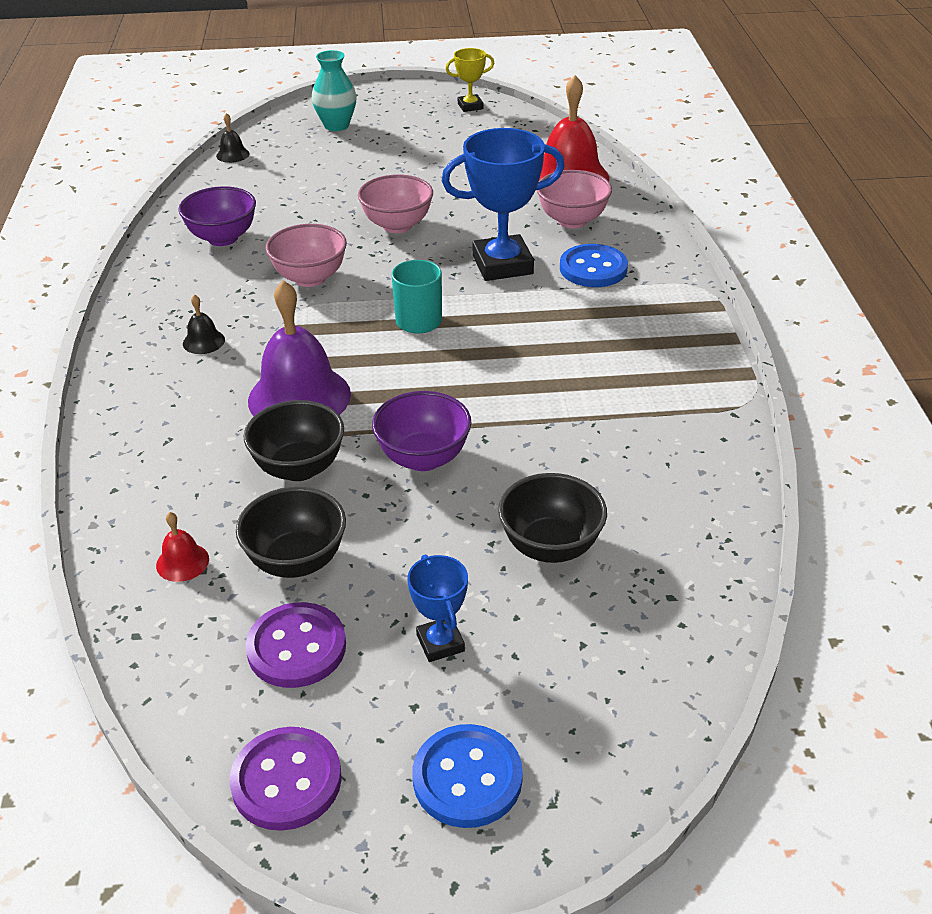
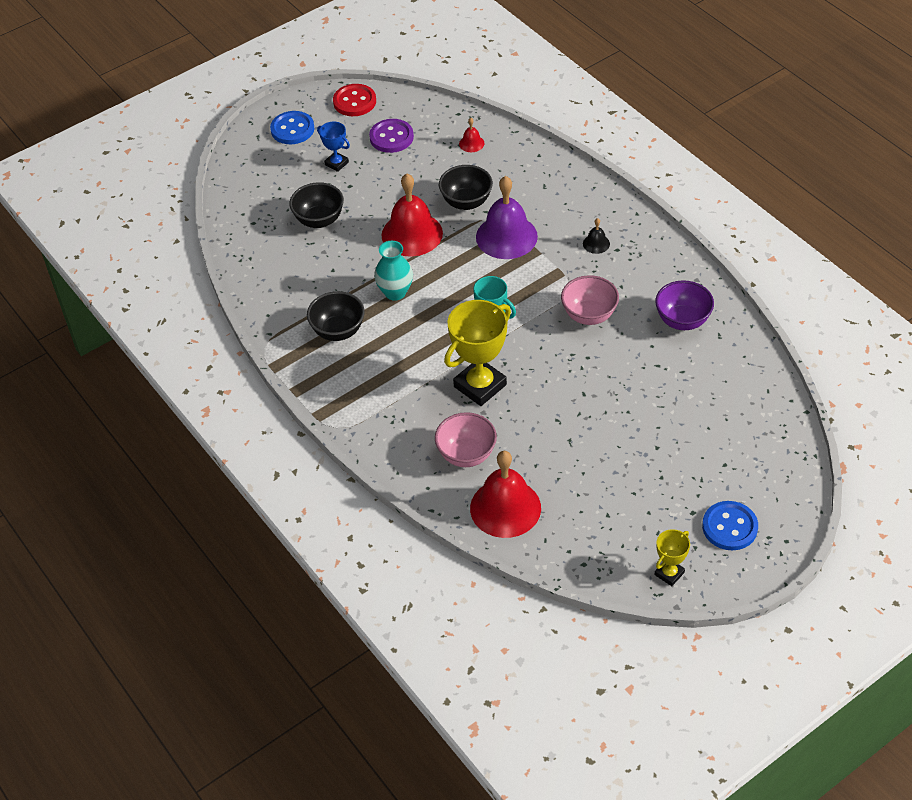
camera: 150 degrees right, 10 degrees up
(232, 155) = (783, 405): black bell -> none
(286, 780) = (354, 102): purple button -> red button
(296, 561) = (424, 165): black bowl -> black bowl (338, 331)
(336, 125) = (750, 484): turquoise vase -> turquoise vase (395, 292)
(397, 225) = (582, 389): pink bowl -> none
(423, 458) = (412, 234): purple bowl -> red bell
(502, 265) = (480, 386): blue trophy -> yellow trophy
(593, 268) = (418, 411): blue button -> blue button (729, 527)

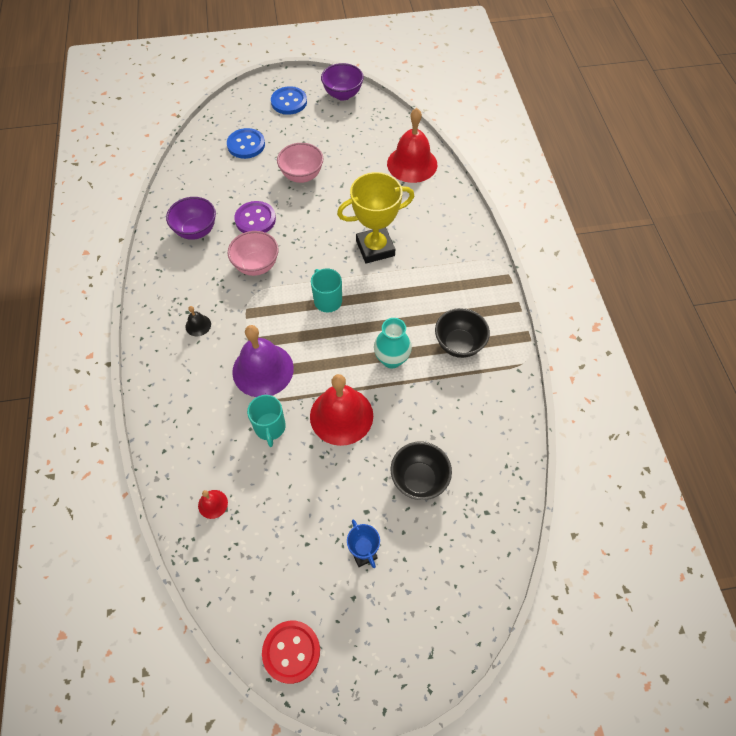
camera: 155 degrees left, 10 degrees up
(292, 129) = (385, 643): blue button -> blue button (246, 145)
(391, 137) = (285, 562): purple button -> purple button (255, 219)
(466, 202) = (270, 427): black bowl -> turquoise mug
(466, 455) = (416, 205): pink bowl -> pink bowl (302, 176)
(669, 573) = (342, 94): yellow trophy -> purple bowl

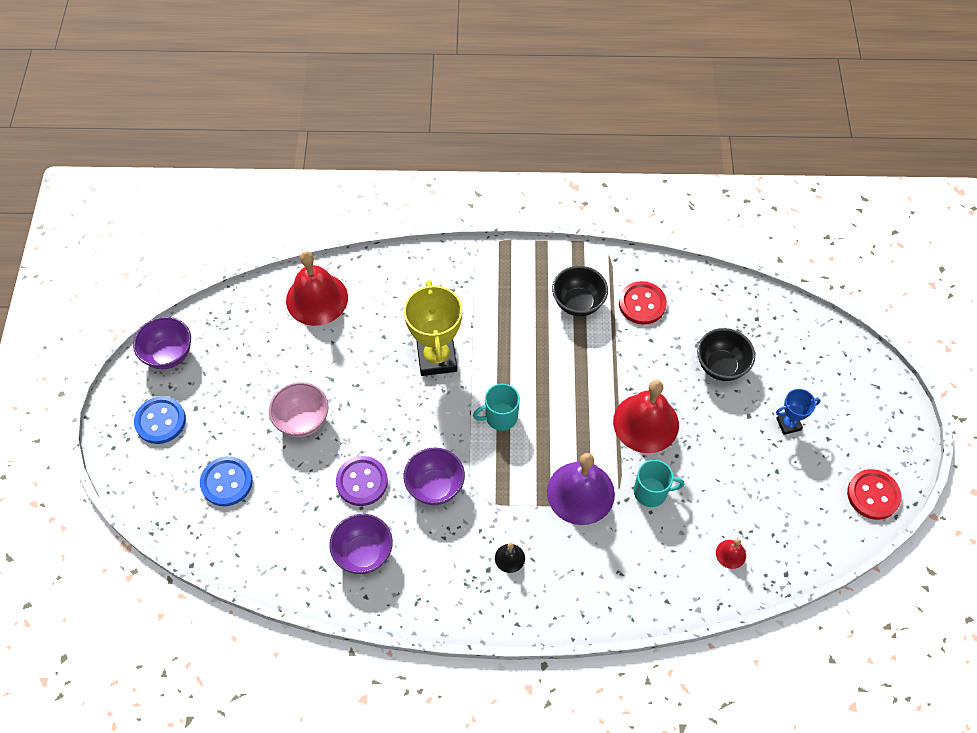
camera: 80 degrees left, 0 degrees up
(256, 265) = (435, 487): pink bowl -> purple bowl
(391, 359) = (586, 366): turquoise vase -> none
(473, 399) = (642, 304): none -> red button

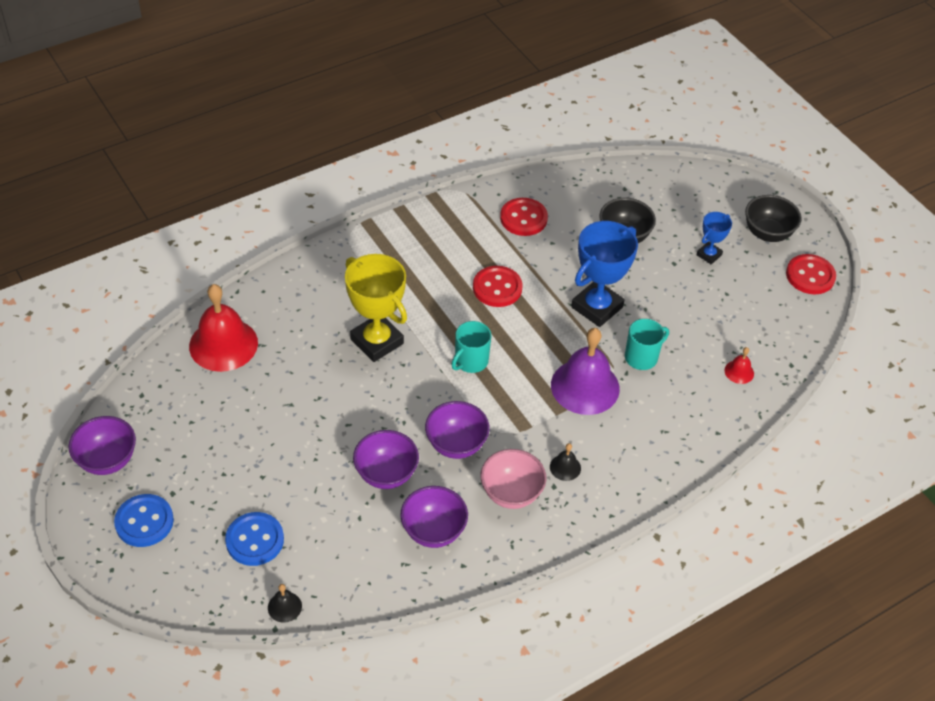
camera: 35 degrees left, 10 degrees down
(210, 551) = (284, 607): none -> black bell
(302, 421) = (289, 452): pink bowl -> pink bowl (511, 493)
(362, 482) = (386, 474): purple button -> purple bowl
(571, 360) = (497, 288): none -> red button
(578, 303) = (469, 241): black bowl -> black bowl (767, 233)
(646, 423) = (597, 307): red bell -> blue trophy

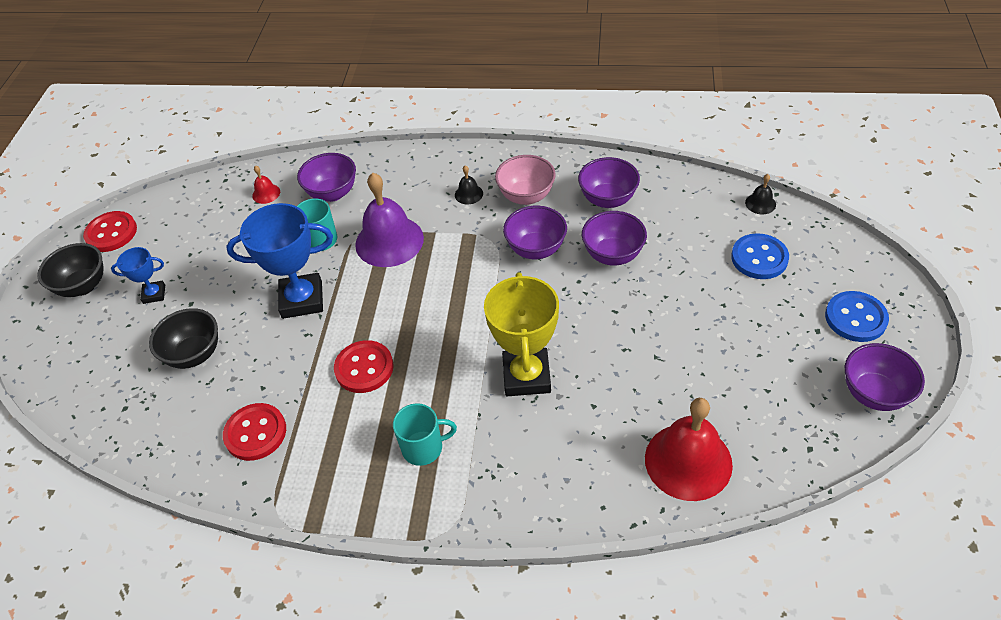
camera: 135 degrees left, 0 degrees up
(470, 361) = (459, 310): turquoise mug -> turquoise mug (424, 448)
(684, 403) = (332, 193): none -> purple bowl

